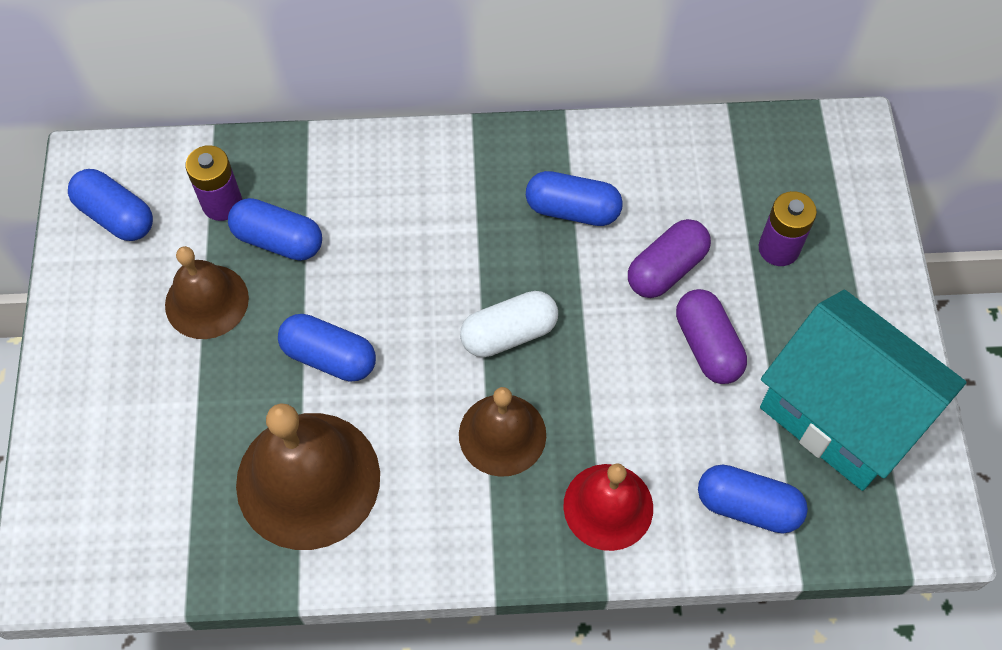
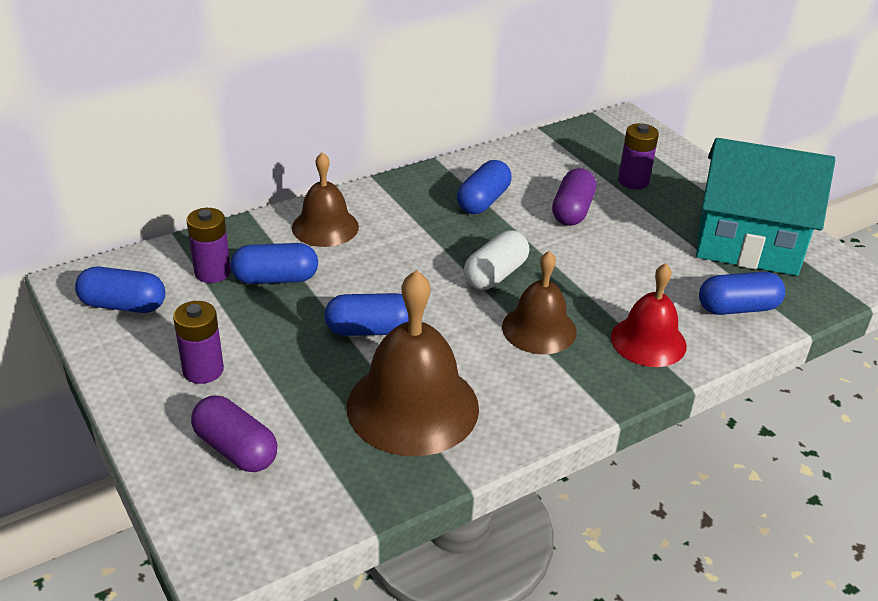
camera: 30 degrees left, 25 degrees down
(143, 339) = (203, 370): none -> purple battery
(206, 301) = (242, 330): brown bell -> brown bell (325, 227)
(572, 210) = (483, 201): blue capsule -> blue capsule turned 45 degrees counterclockwise
(707, 346) = (634, 239): purple capsule -> purple capsule (236, 449)

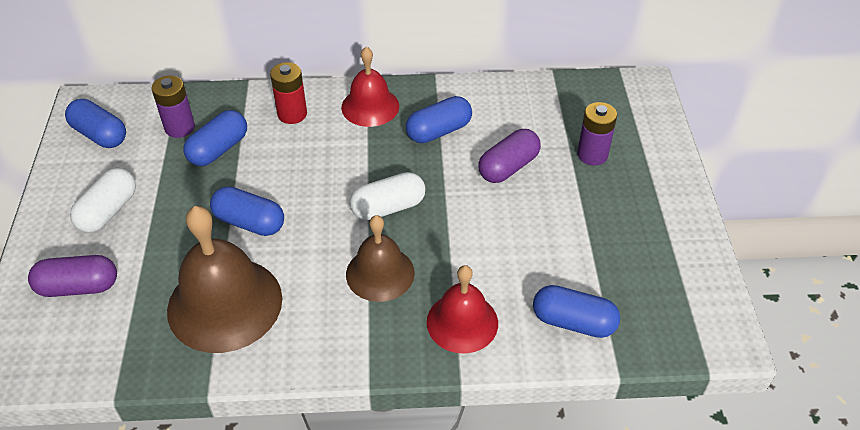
camera: 30 degrees right, 10 degrees up
(203, 370) = (108, 211): purple battery -> white capsule
(236, 449) = (78, 287): purple capsule -> purple capsule turned 75 degrees counterclockwise
(275, 278) = (218, 149): blue capsule -> blue capsule turned 75 degrees counterclockwise
(325, 227) = (292, 114): brown bell -> red battery
(398, 199) = (370, 106): none -> red bell
(747, 244) = (645, 259): turquoise house -> none

